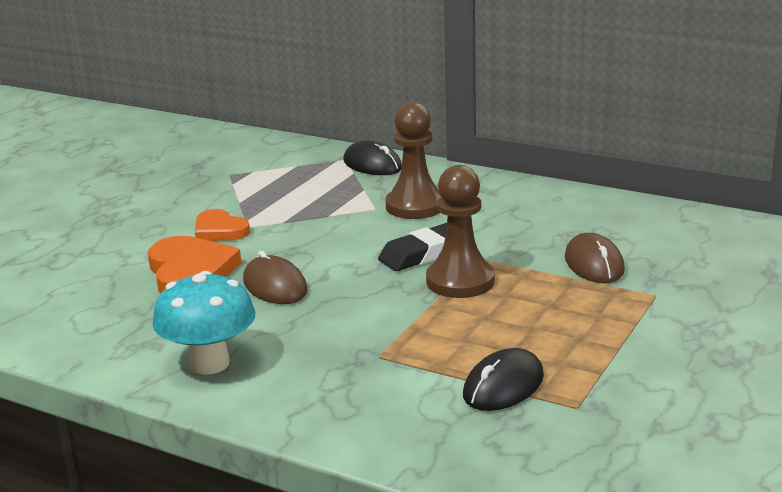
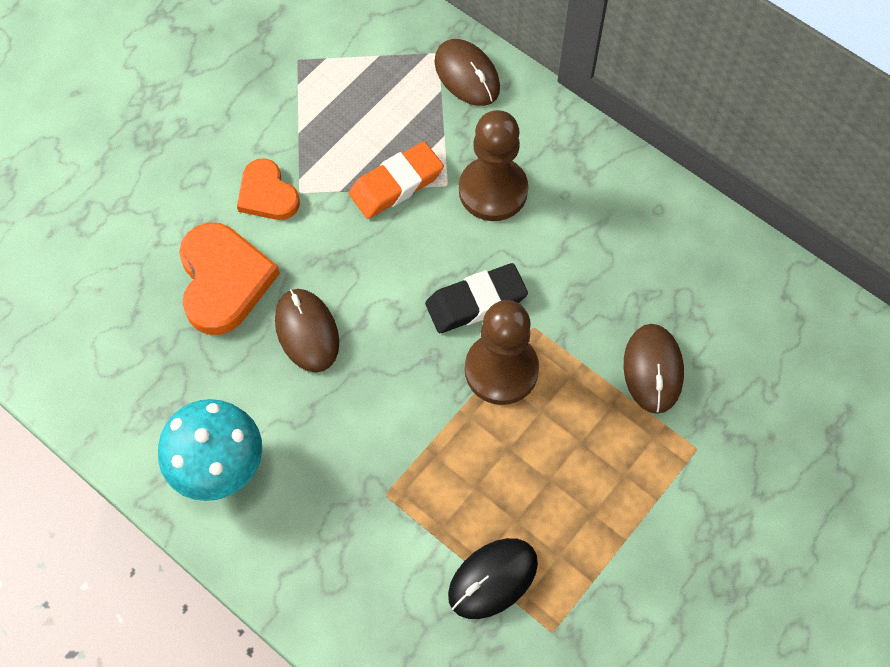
camera: 10 degrees right, 40 degrees up
(331, 213) = (396, 184): none -> orange eraser
(372, 164) = (467, 75): black mouse -> brown mouse

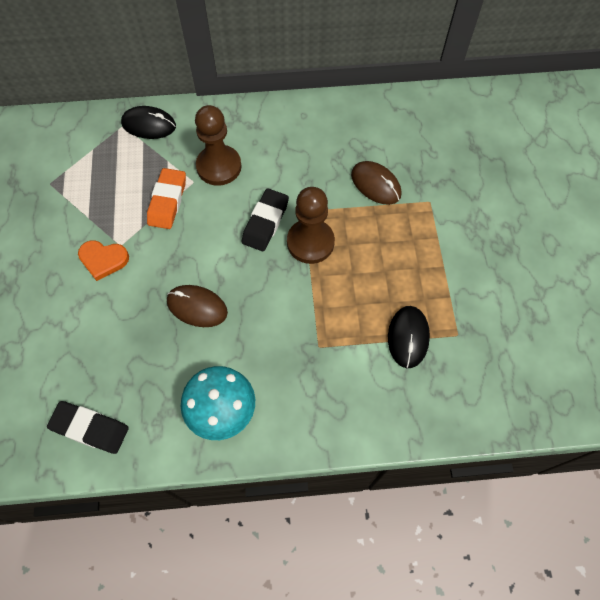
camera: 45 degrees left, 0 degrees up
(85, 362) = (90, 428): none -> black eraser
(223, 280) = (125, 320): orange heart -> none
(467, 75) = (149, 125): brown mouse -> black mouse

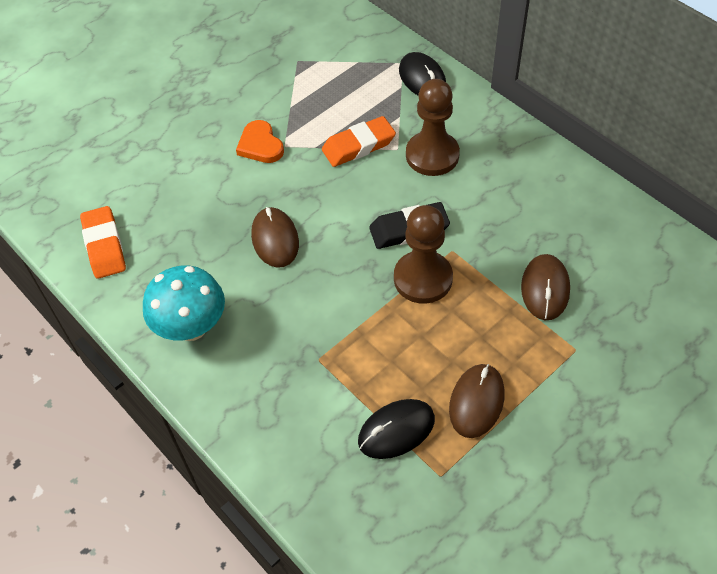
camera: 55 degrees right, 10 degrees down
(90, 428) = (104, 246): black eraser -> orange eraser
(423, 278) = (476, 402): none -> brown mouse

